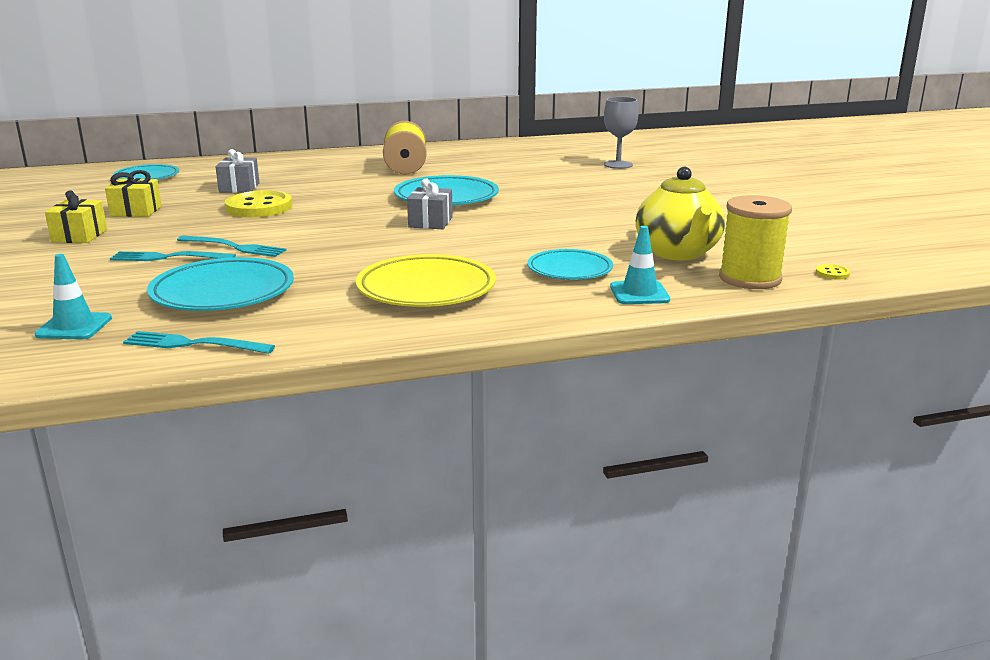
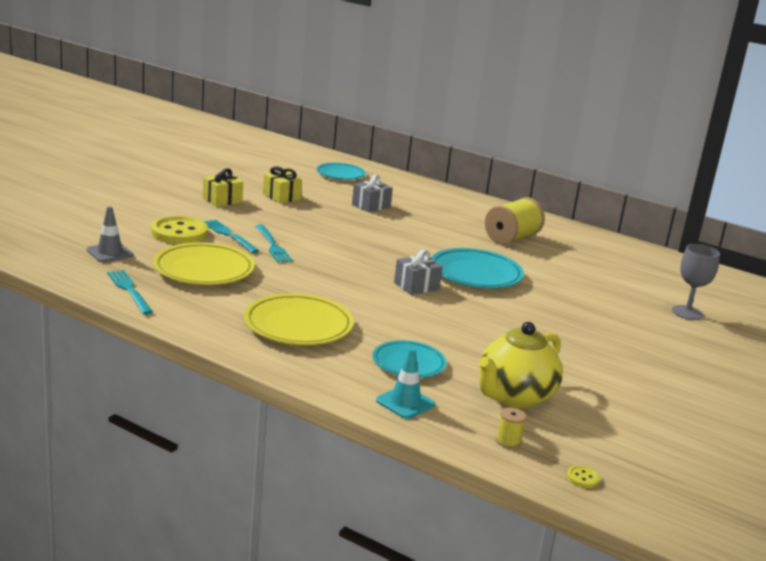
camera: 45 degrees right, 0 degrees up
(74, 327) = (110, 253): turquoise traffic cone -> grey traffic cone
(223, 292) = (204, 270): turquoise plate -> yellow plate
(259, 207) = (347, 225): yellow button -> yellow button (179, 233)
(750, 278) = (508, 441): yellow spool -> yellow spool, size x0.44

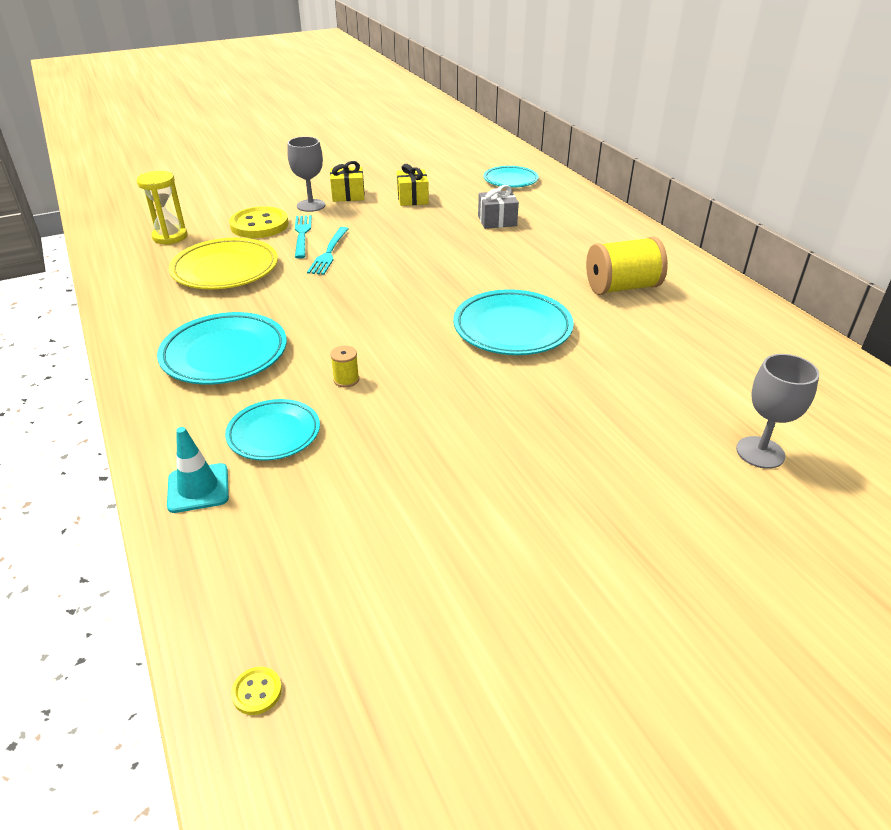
camera: 35 degrees right, 15 degrees up
(110, 253) = (170, 237): grey traffic cone -> yellow hourglass
(129, 290) = (130, 280): turquoise fork -> none
(201, 212) = (311, 205): none -> grey goblet
(298, 326) = (224, 354): yellow plate -> turquoise plate
(416, 286) = (419, 330): grey gift -> none
(508, 441) = (240, 589): yellow spool -> yellow spool (346, 380)
(514, 396) = (336, 520): yellow teapot -> none

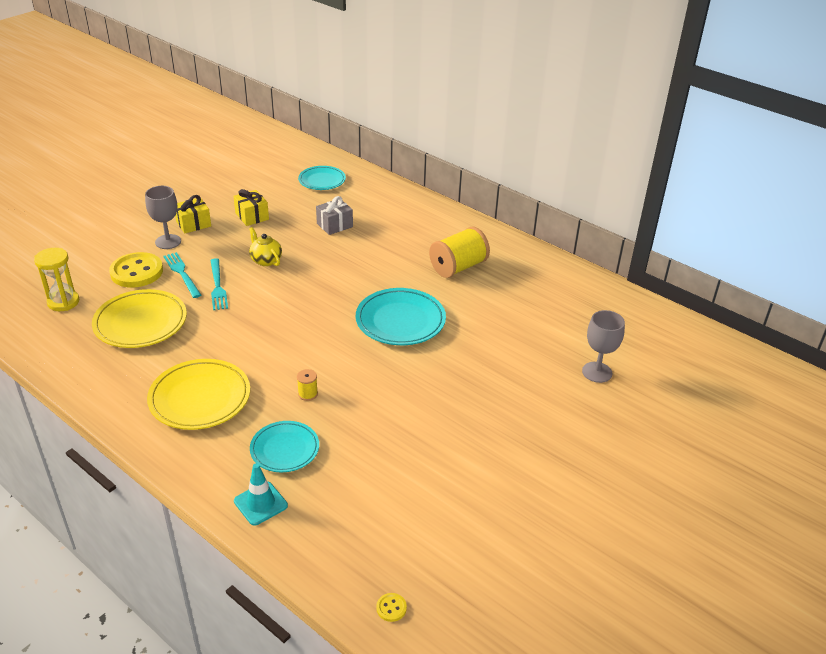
camera: 25 degrees left, 0 degrees up
(224, 354) = (200, 398): turquoise plate -> yellow plate
(397, 239) = (265, 260): none -> yellow teapot

